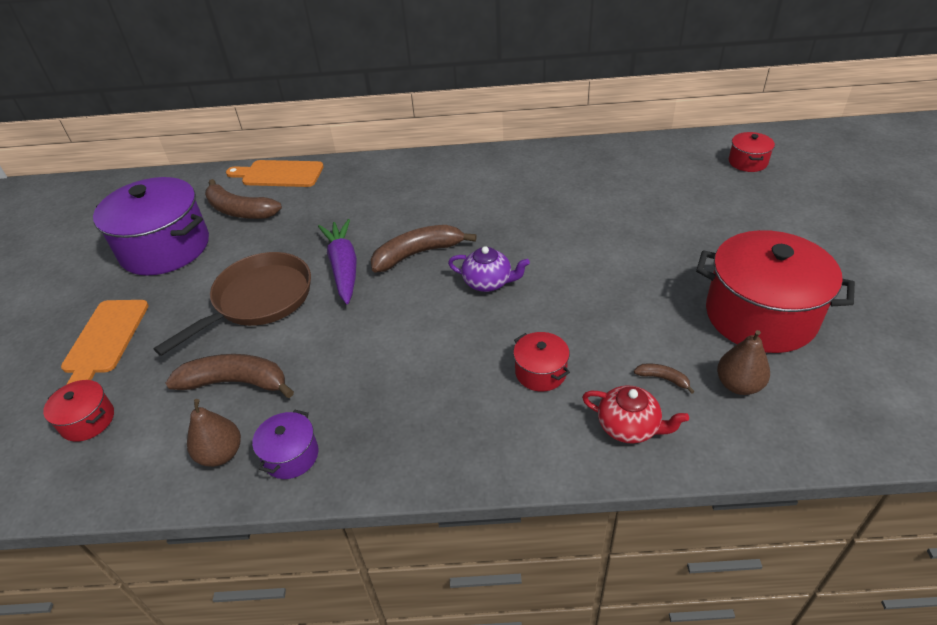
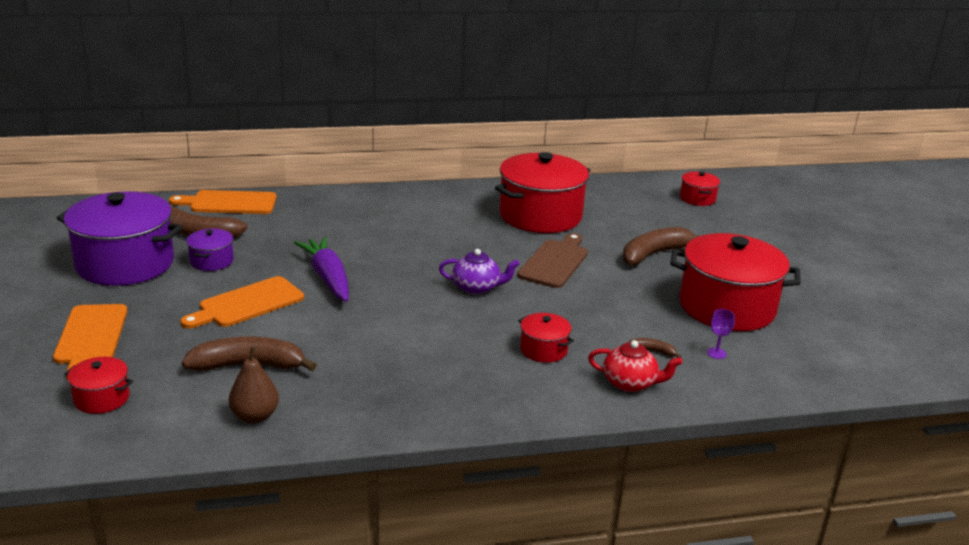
camera: 15 degrees left, 15 degrees down
(258, 300) = (247, 304): brown pan -> orange cutting board
(291, 456) = (325, 414): purple pot -> purple pot (211, 261)
(417, 254) = (400, 267): brown banana -> brown banana (654, 254)
(574, 187) = (540, 216): none -> red pot
(577, 248) = (555, 262): none -> brown cutting board
(738, 385) = (716, 353): brown pear -> purple goblet

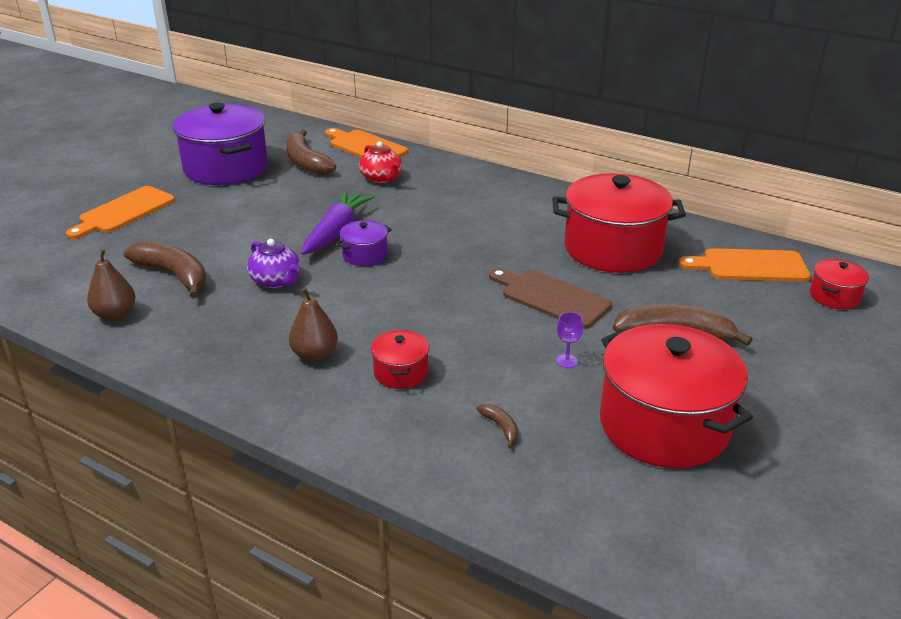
camera: 45 degrees right, 5 degrees up
(102, 398) = (62, 256): red pot -> none
(211, 261) = (280, 187): purple pot -> purple pot (365, 255)
(247, 304) = (249, 229): orange cutting board -> orange cutting board (750, 266)
(468, 367) = (315, 355): none -> brown pear
(477, 287) = (439, 290): purple teapot -> purple teapot (276, 281)
(555, 262) = (551, 298): brown cutting board -> brown cutting board turned 120 degrees counterclockwise
(630, 383) = (425, 445): red teapot -> red teapot (381, 178)
(716, 353) = (565, 466): purple goblet -> purple goblet (567, 361)

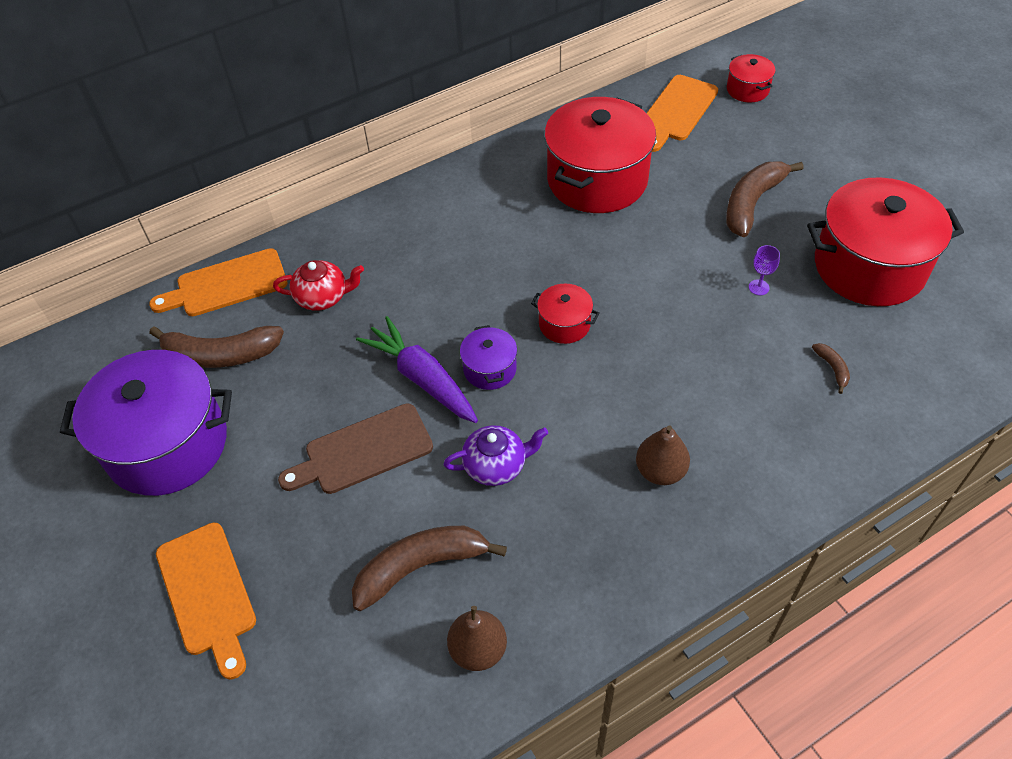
camera: 60 degrees left, 20 degrees up
(400, 372) = (722, 411): red pot -> red pot (564, 324)
(501, 427) = (832, 368): brown banana -> brown banana turned 75 degrees clockwise
(551, 298) = (655, 256): brown cutting board -> brown cutting board (363, 451)

